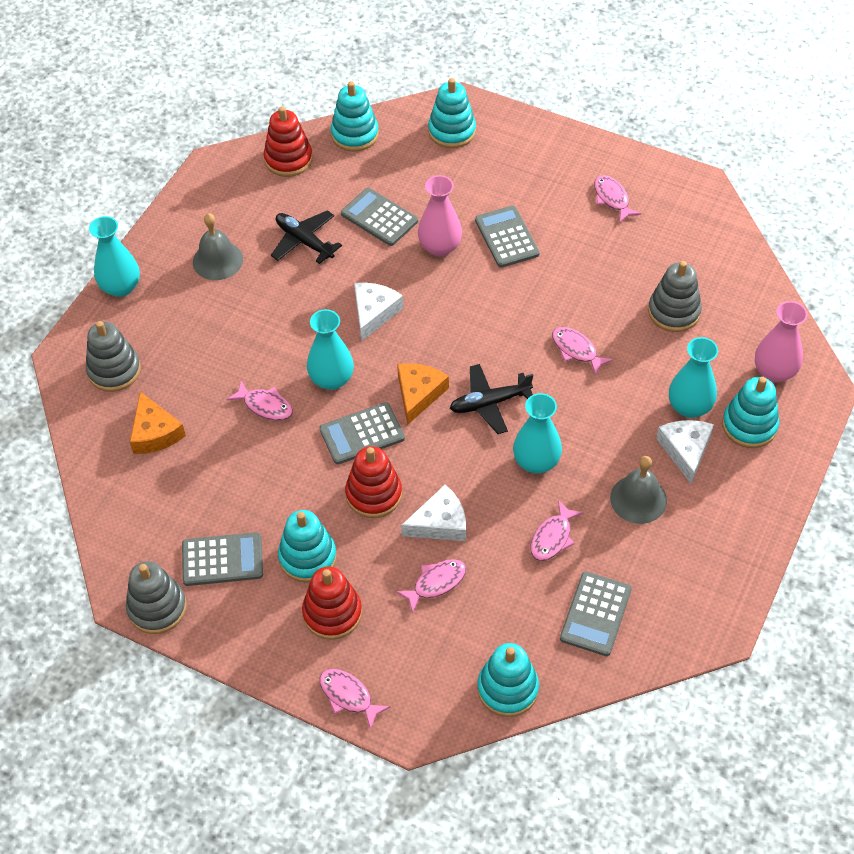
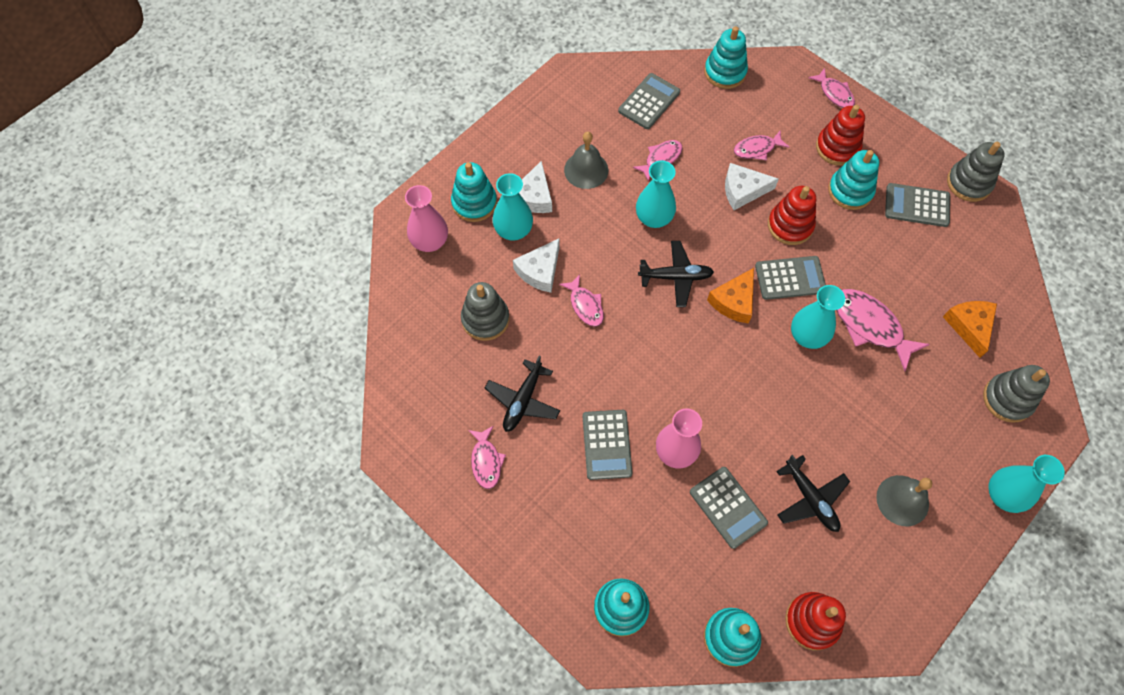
camera: 165 degrees left, 10 degrees up
(265, 406) = (870, 326): pink fish -> pink fish, size x1.66
(374, 313) = (756, 394): white cheese -> white cheese (540, 271)
(601, 252) = (523, 401): none -> black plane

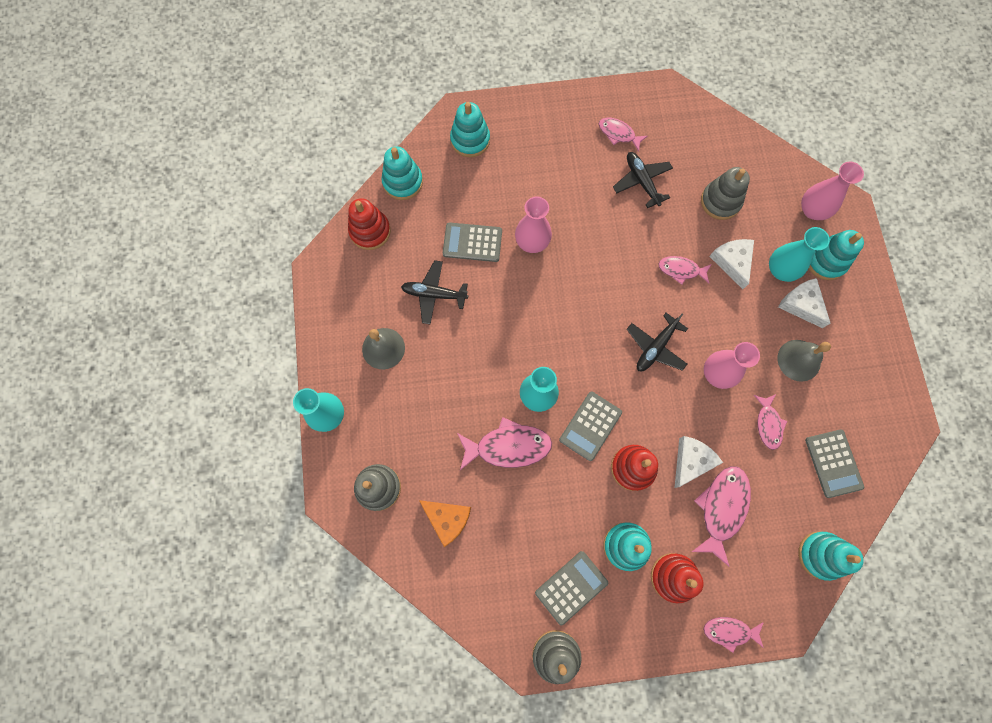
camera: 130 degrees right, 10 degrees up
(606, 444) = (571, 207): grey calculator -> none
(654, 218) = (717, 373): turquoise vase -> pink vase
(734, 301) = (604, 370): orange cheese -> none
(757, 149) = (722, 508): pink fish -> pink fish, size x1.66

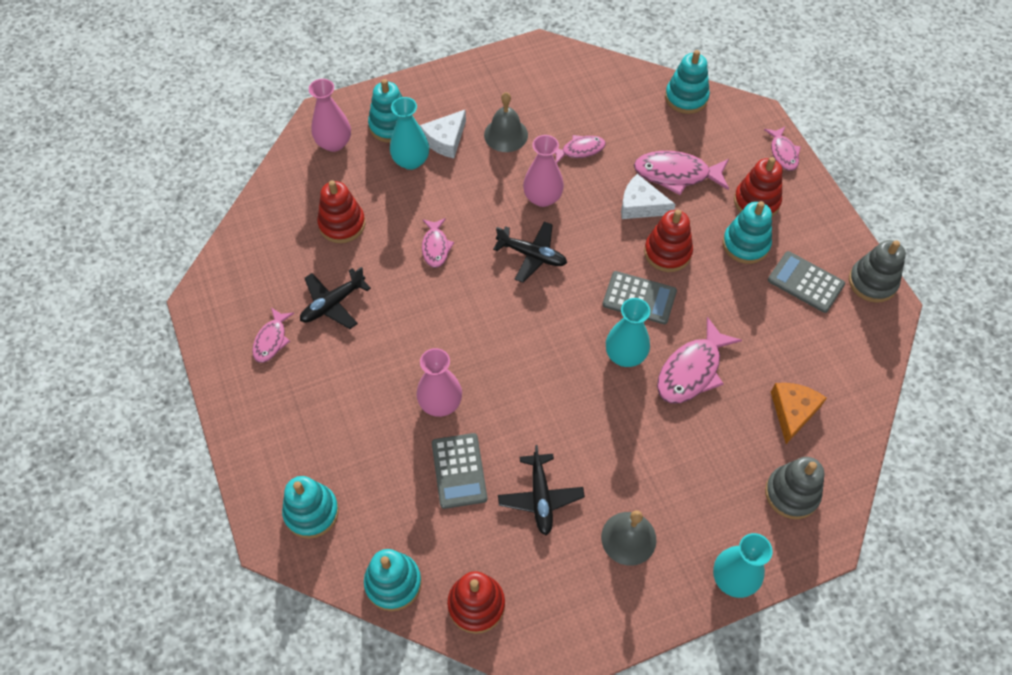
camera: 105 degrees left, 15 degrees down
(508, 446) = (692, 371): pink fish -> pink fish turned 120 degrees counterclockwise
(720, 201) = (342, 224): grey stacking toy -> red stacking toy
(732, 262) = (413, 203): white cheese -> none
(833, 463) = (599, 98): grey calculator -> none

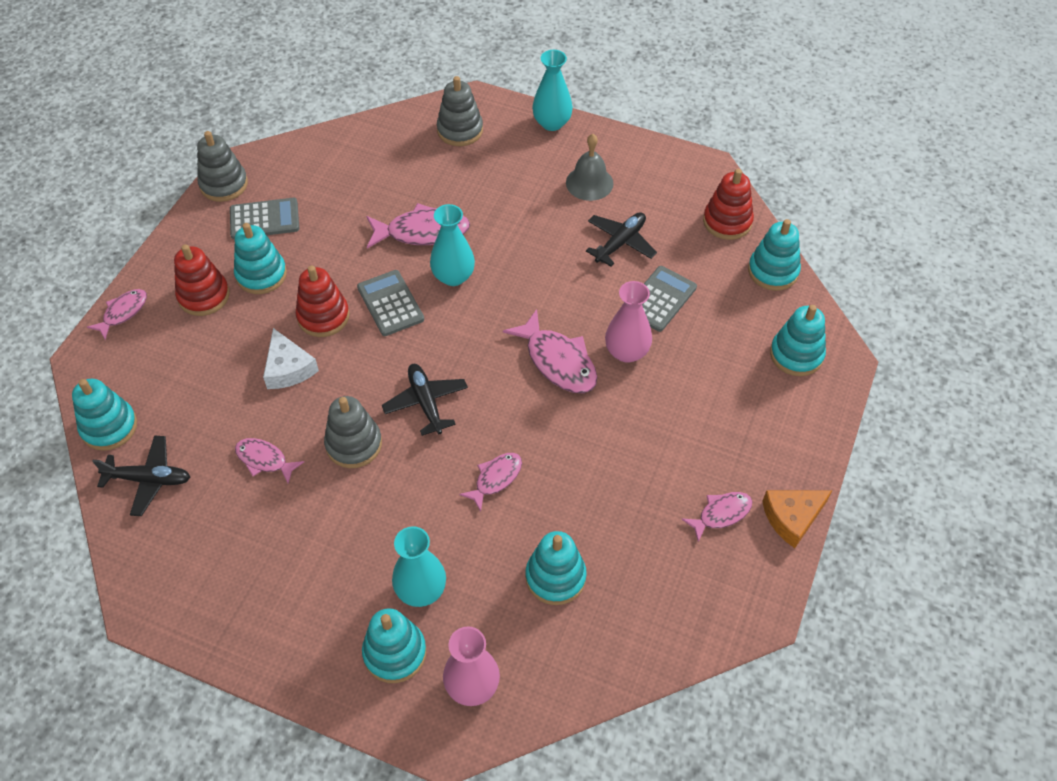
camera: 135 degrees left, 5 degrees down
(333, 304) = (637, 503): black plane -> black plane (149, 479)
(342, 224) = (555, 577): red stacking toy -> turquoise stacking toy
(445, 139) = (363, 584): white cheese -> none
(506, 134) = (304, 537): grey bell -> none
(542, 198) = (354, 444): pink vase -> grey stacking toy
(676, 174) = (224, 368): pink fish -> pink fish (558, 361)
(793, 411) = (394, 163): orange cheese -> orange cheese (792, 517)
(805, 282) = (264, 219): grey calculator -> grey calculator turned 90 degrees counterclockwise

